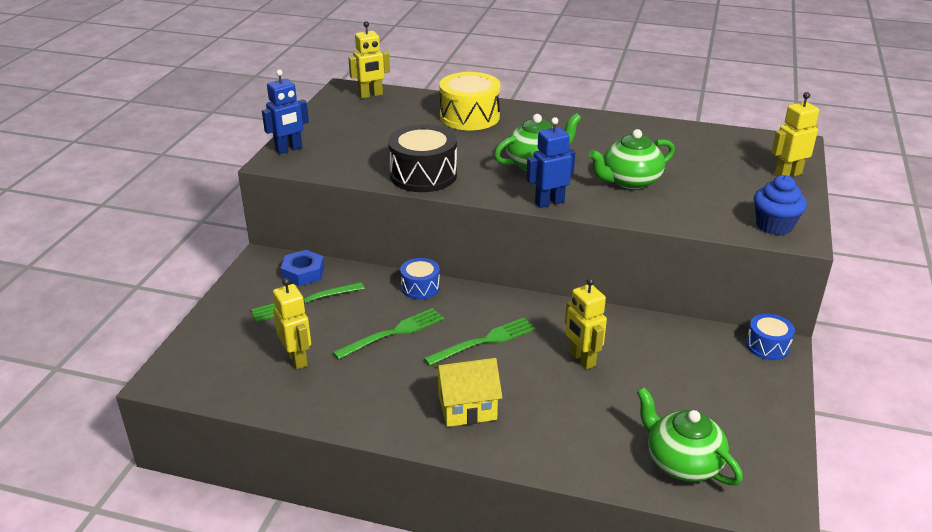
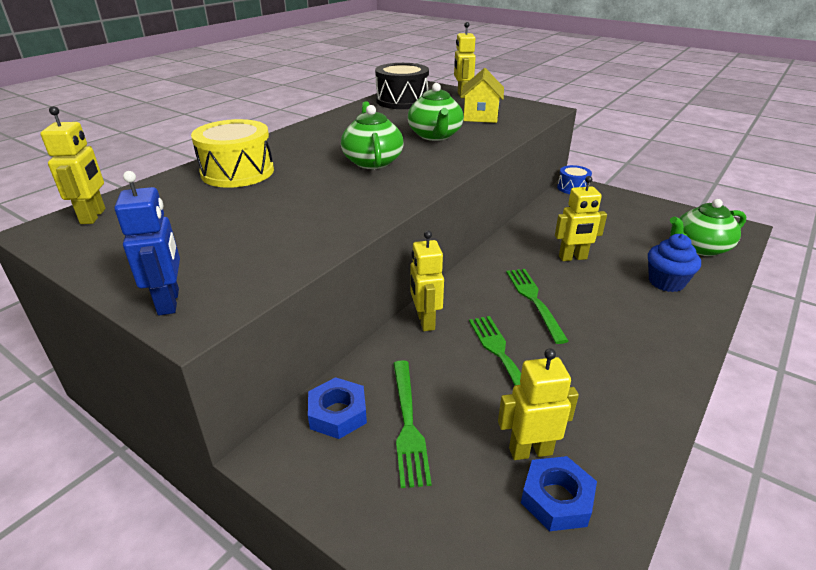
camera: 70 degrees left, 0 degrees up
(259, 375) = (556, 499): none -> blue nut
(420, 287) = (425, 321): blue drum -> yellow robot
(423, 175) = (344, 216): black drum -> black drum (402, 101)
(467, 407) = (634, 332): yellow house -> yellow house (480, 116)
(549, 202) = (450, 169): blue robot -> none
(774, 226) = (529, 112): blue cupcake -> blue cupcake (666, 282)

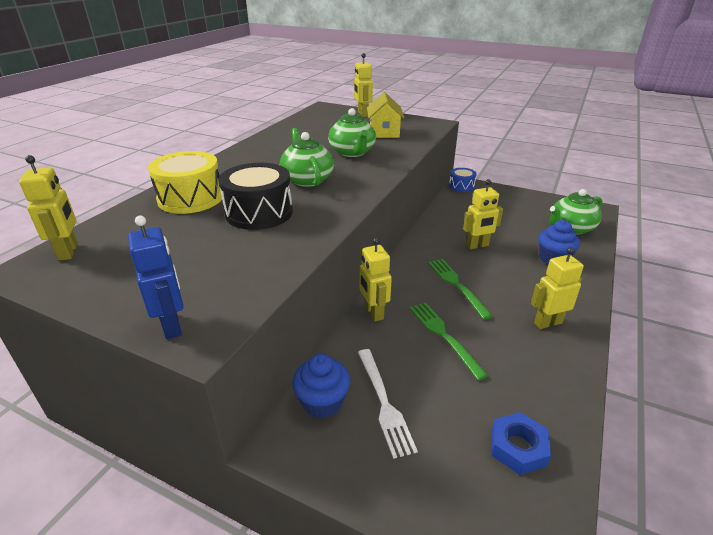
camera: 10 degrees left, 0 degrees up
(337, 413) = (322, 402): blue nut -> blue cupcake
(402, 101) = (313, 122): black drum -> black drum (259, 212)
(408, 425) = (384, 404): green fork -> white fork
(530, 451) = (487, 411): yellow robot -> yellow robot (547, 323)

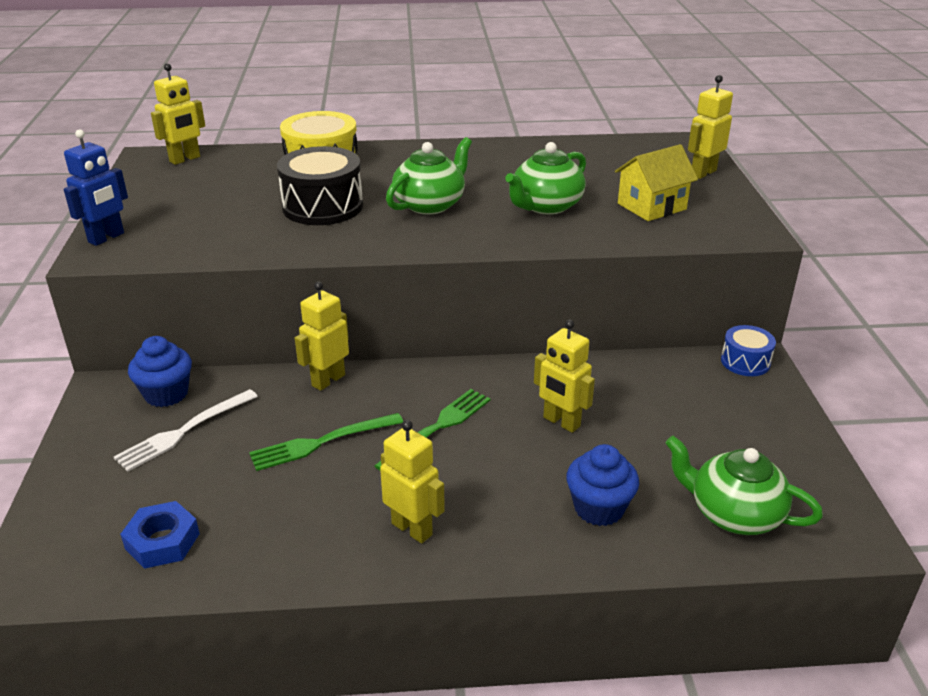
camera: 60 degrees right, 0 degrees up
(443, 335) = (321, 443): green fork -> green fork turned 150 degrees counterclockwise

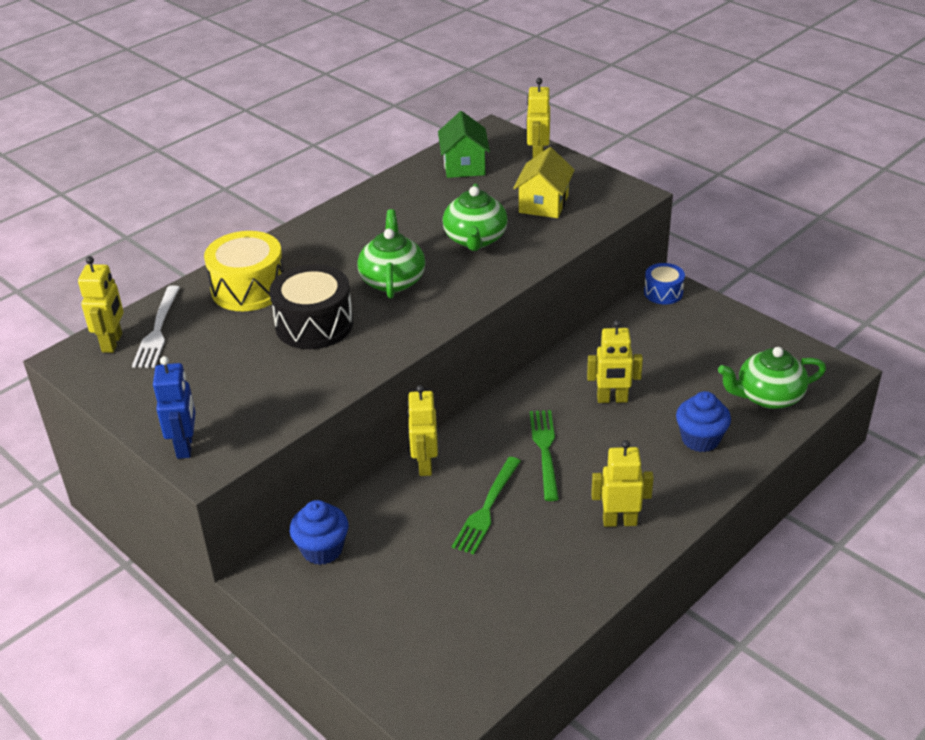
camera: 40 degrees left, 5 degrees up
(162, 541) = (485, 635): blue nut -> none
(183, 432) = (381, 565): white fork -> white fork (157, 331)
(624, 155) = (464, 166): none -> green house

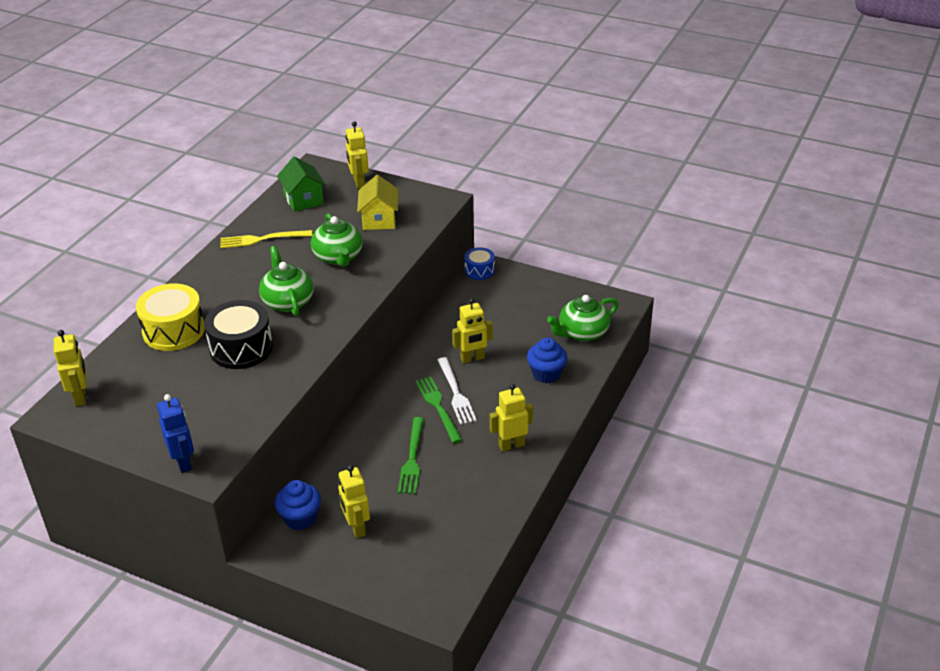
camera: 20 degrees left, 0 degrees up
(157, 331) = (114, 379): white fork -> white fork (456, 394)
(395, 203) = (261, 239): none -> yellow fork
(424, 465) = (352, 438): yellow robot -> yellow robot (356, 527)

